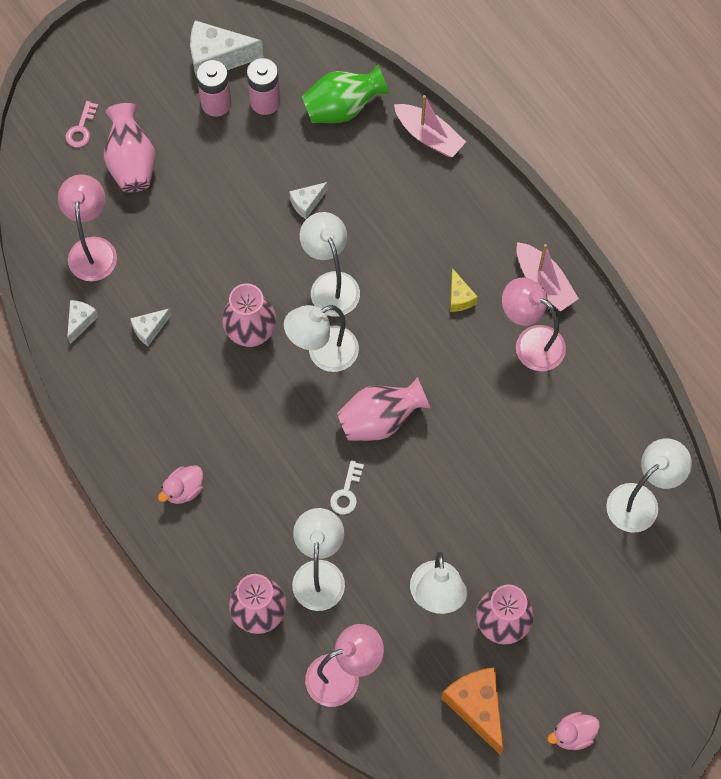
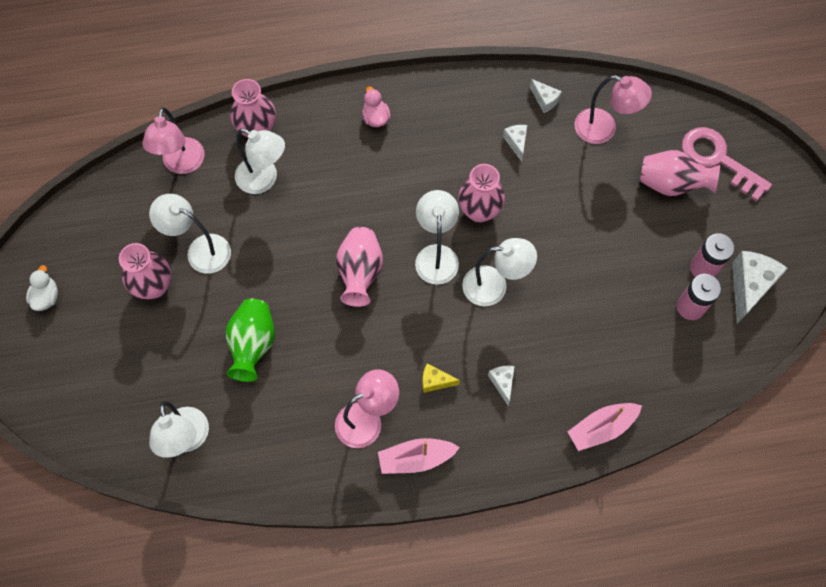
camera: 115 degrees right, 0 degrees up
(81, 129) = (718, 159): pink key -> pink key, size x2.11
(307, 203) = (577, 299): white cheese -> white cheese (502, 383)
(342, 108) = (659, 367): green vase -> green vase (253, 344)
(346, 492) = (315, 224): white key -> none
(477, 707) = (106, 241): orange cheese -> none
(573, 734) = (46, 297): pink duck -> white duck

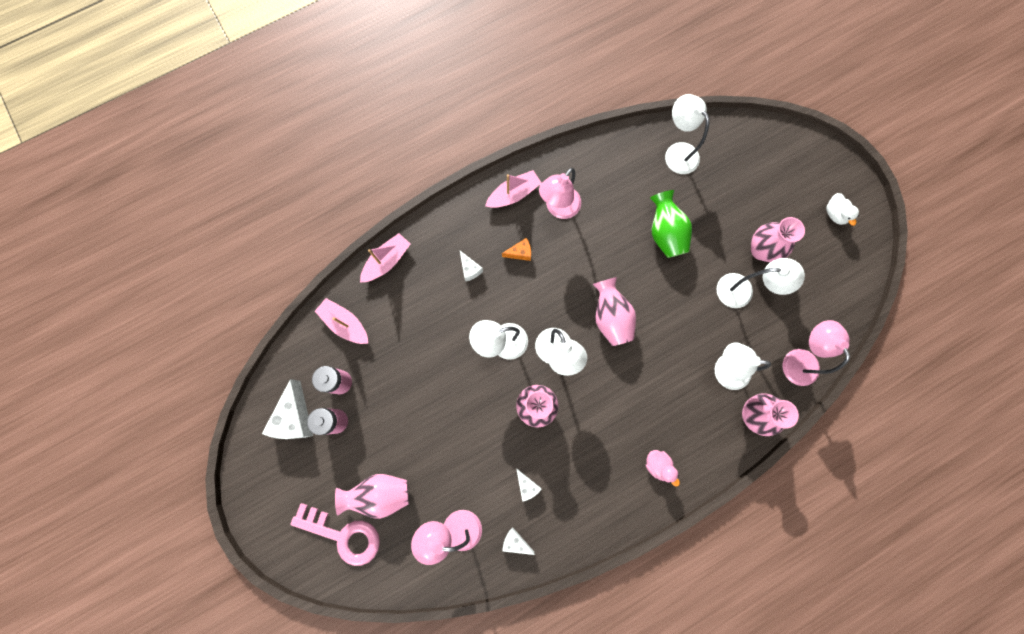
camera: 160 degrees right, 10 degrees up
(435, 381) = (520, 253): yellow cheese -> orange cheese
(670, 370) = (345, 324): none -> pink boat

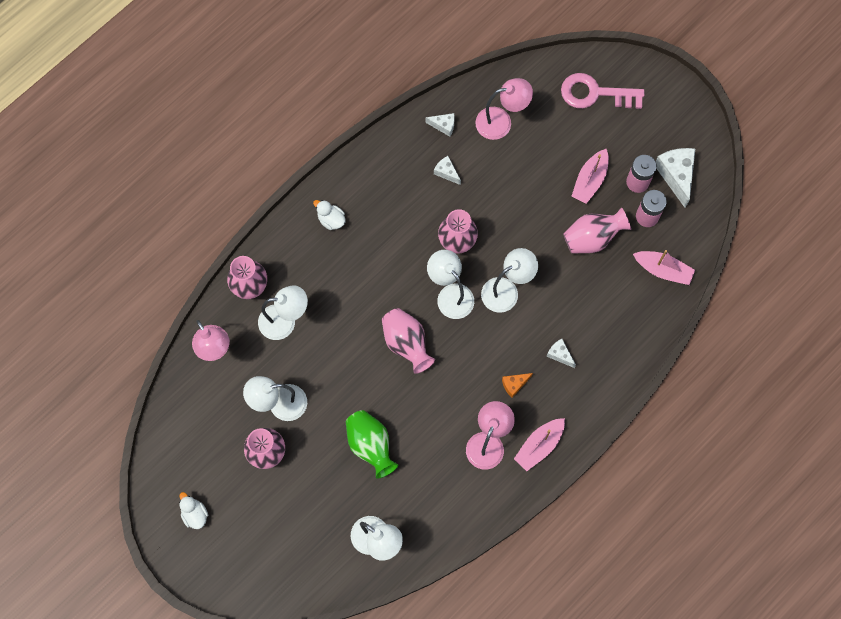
camera: 165 degrees right, 5 degrees down
(380, 493) = (575, 133): pink vase -> pink vase (592, 238)
(387, 261) = (645, 341): pink boat -> pink boat (590, 180)
(658, 465) = (331, 219): pink duck -> white duck

